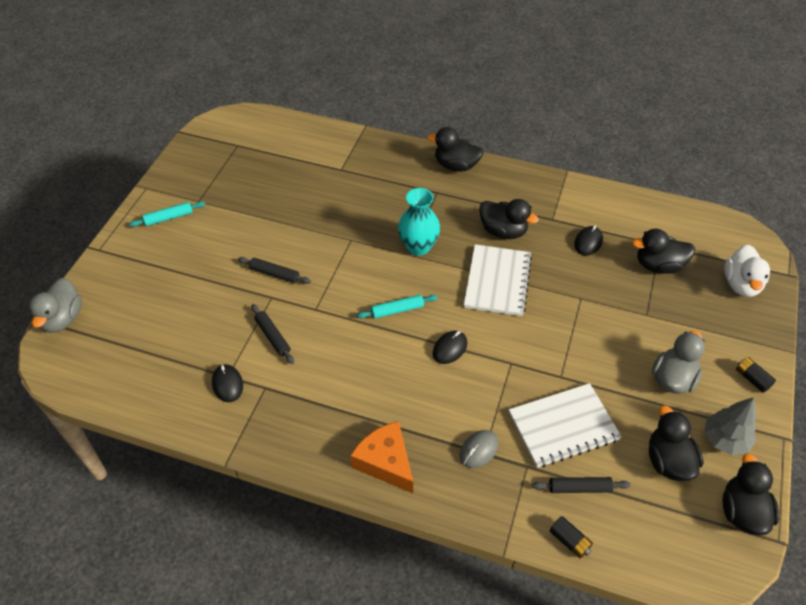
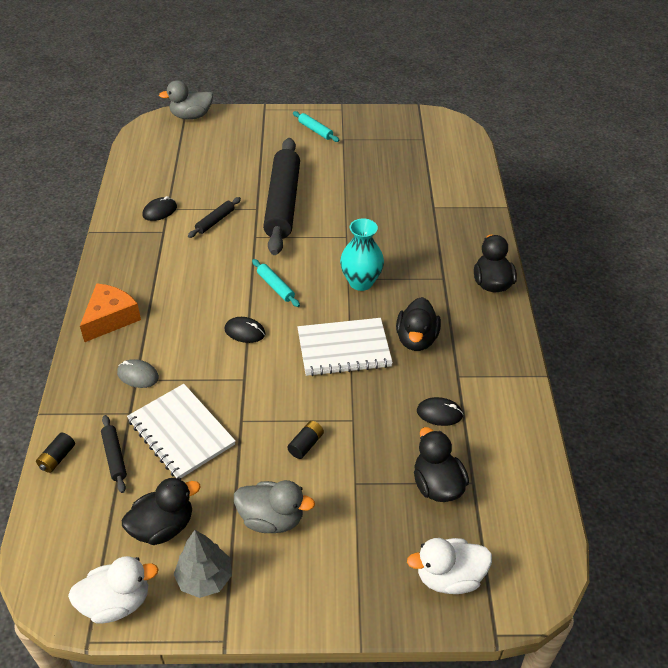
camera: 70 degrees right, 5 degrees down
(274, 274) = (283, 203): black rolling pin -> black rolling pin, size x2.43
(742, 511) = (116, 602): black duck -> white duck
(752, 379) = (300, 600): black battery -> black battery (306, 444)

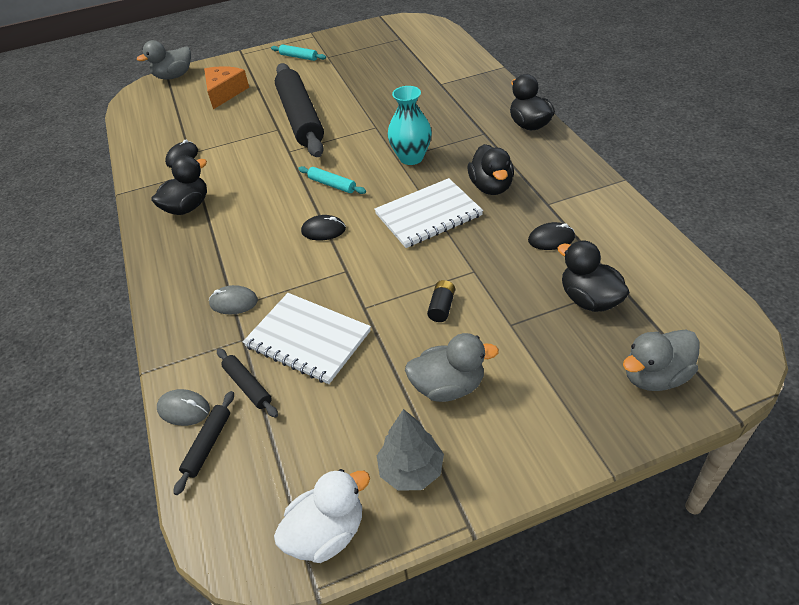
camera: 15 degrees left, 0 degrees up
(57, 458) = (184, 409): black battery -> grey mouse
(110, 318) = (178, 261): orange cheese -> orange cheese (224, 93)
(163, 527) = (337, 435): black duck -> black duck (187, 207)
(215, 221) = (243, 150): black rolling pin -> black rolling pin (208, 445)
(449, 577) = (654, 376): white duck -> grey duck

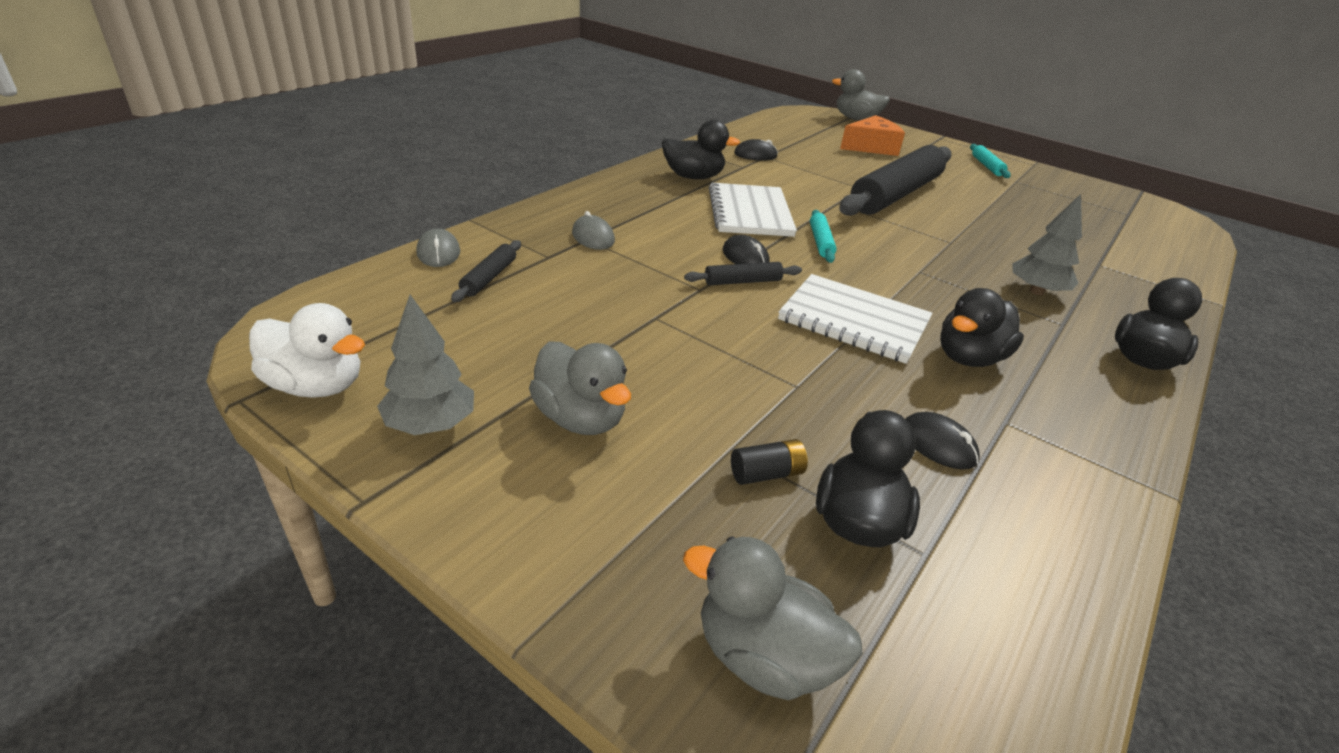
camera: 50 degrees right, 10 degrees down
(208, 445) = (402, 278): black rolling pin -> black rolling pin (742, 281)
(308, 339) = (578, 294): white notebook -> white notebook (750, 212)
(411, 158) = (935, 280): turquoise vase -> none
(441, 307) = (708, 375): black battery -> black battery (766, 473)
(449, 124) = (1036, 291): none -> grey tree

